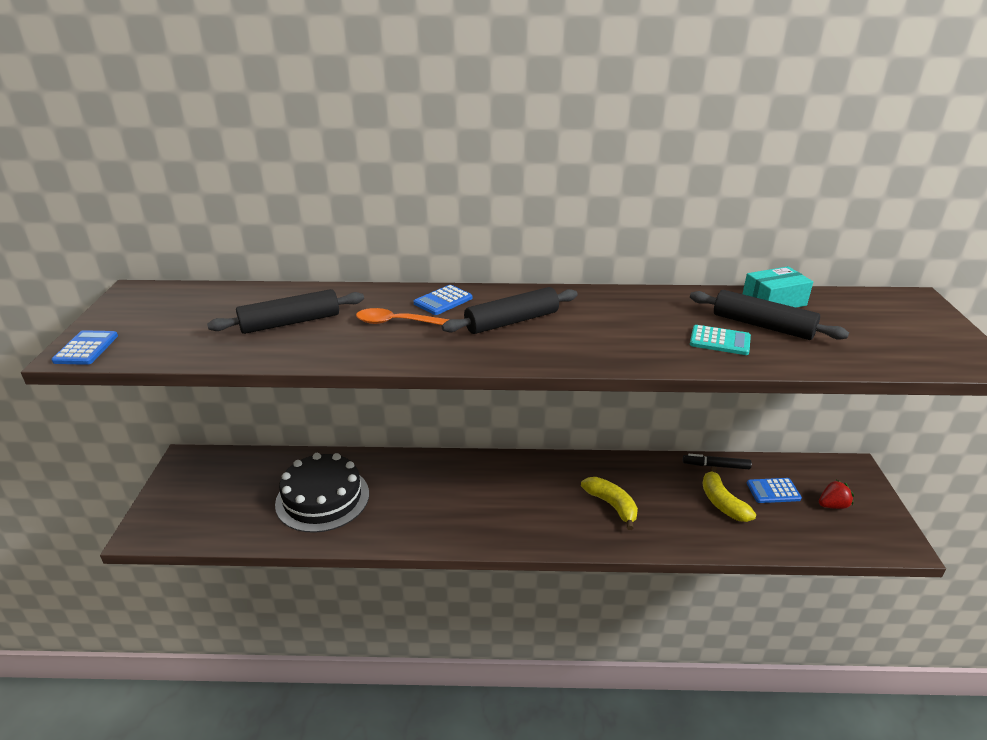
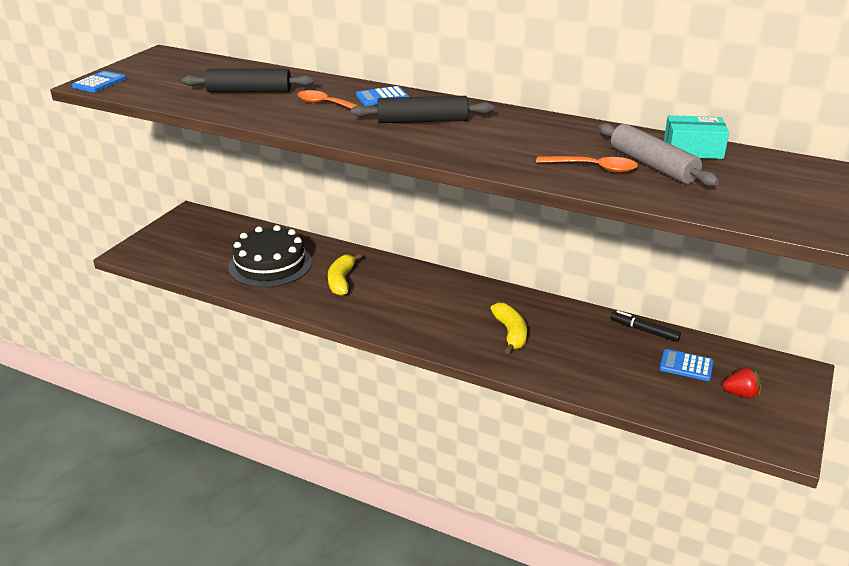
camera: 25 degrees right, 0 degrees up
(720, 341) = (593, 168): turquoise calculator -> orange spoon
(722, 503) = (622, 360): yellow banana -> yellow banana (341, 281)
(762, 326) = (652, 165): black rolling pin -> grey rolling pin

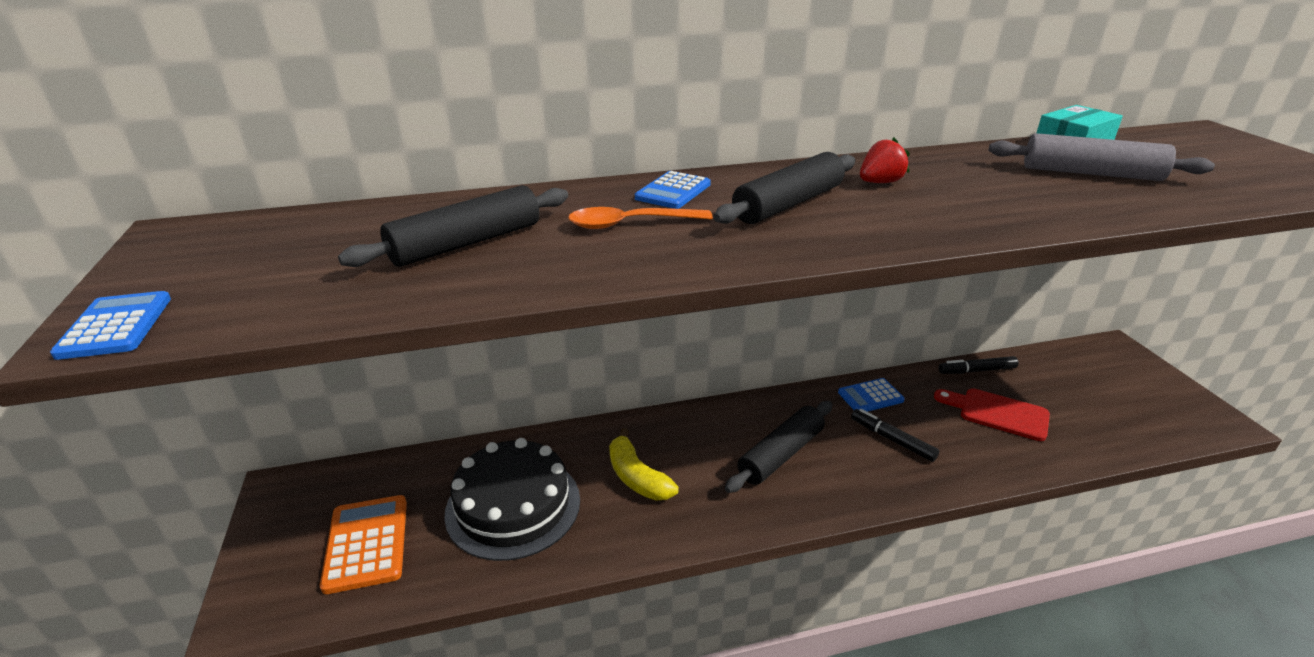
camera: 40 degrees left, 0 degrees up
(196, 249) = (367, 543): none -> orange calculator
(431, 308) = (781, 454): none -> black rolling pin
(510, 333) = (892, 439): yellow banana -> black marker
(593, 168) = (1064, 194): orange spoon -> none
(610, 356) = (998, 413): none -> red cutting board
(686, 366) = (1054, 388): blue calculator -> blue calculator (870, 396)
(741, 394) = (1125, 392): red strawberry -> red strawberry (880, 182)

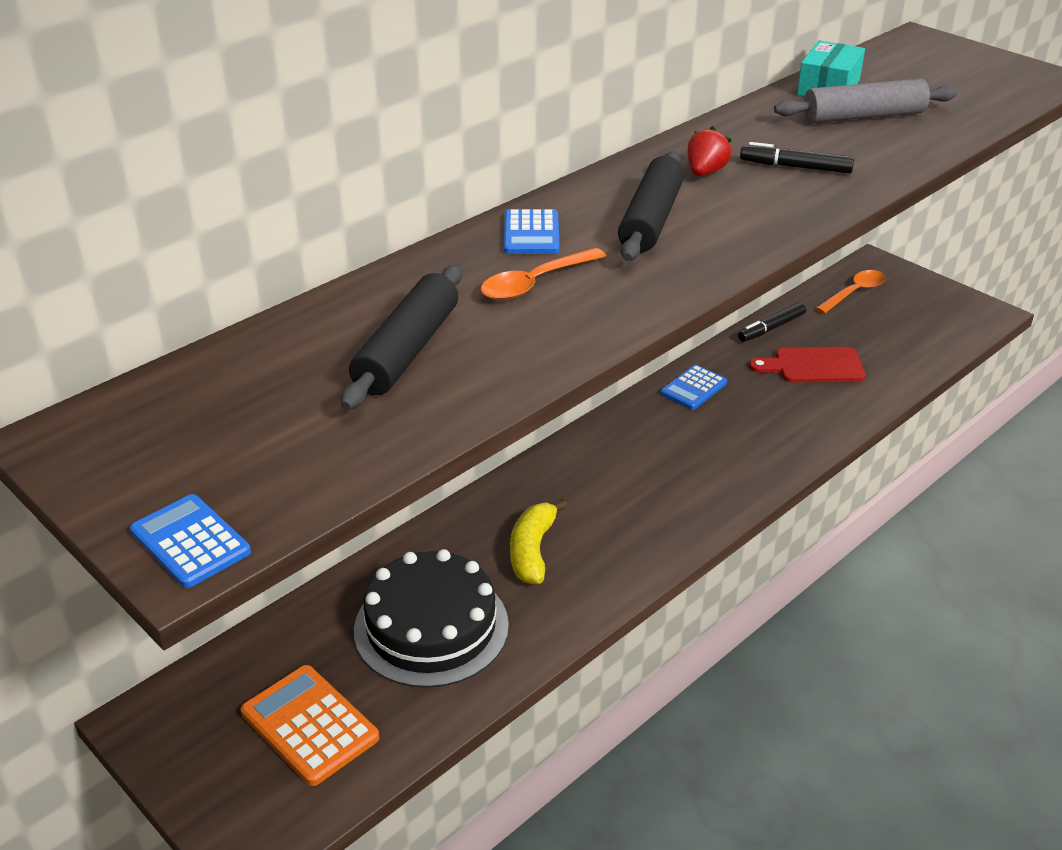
camera: 30 degrees left, 5 degrees up
(637, 477) = (532, 551): yellow banana -> yellow banana turned 75 degrees clockwise
(781, 454) = (652, 476): black rolling pin -> none
(892, 439) = (740, 424): black marker -> black marker (795, 167)
(1079, 365) = (854, 293): none -> orange spoon

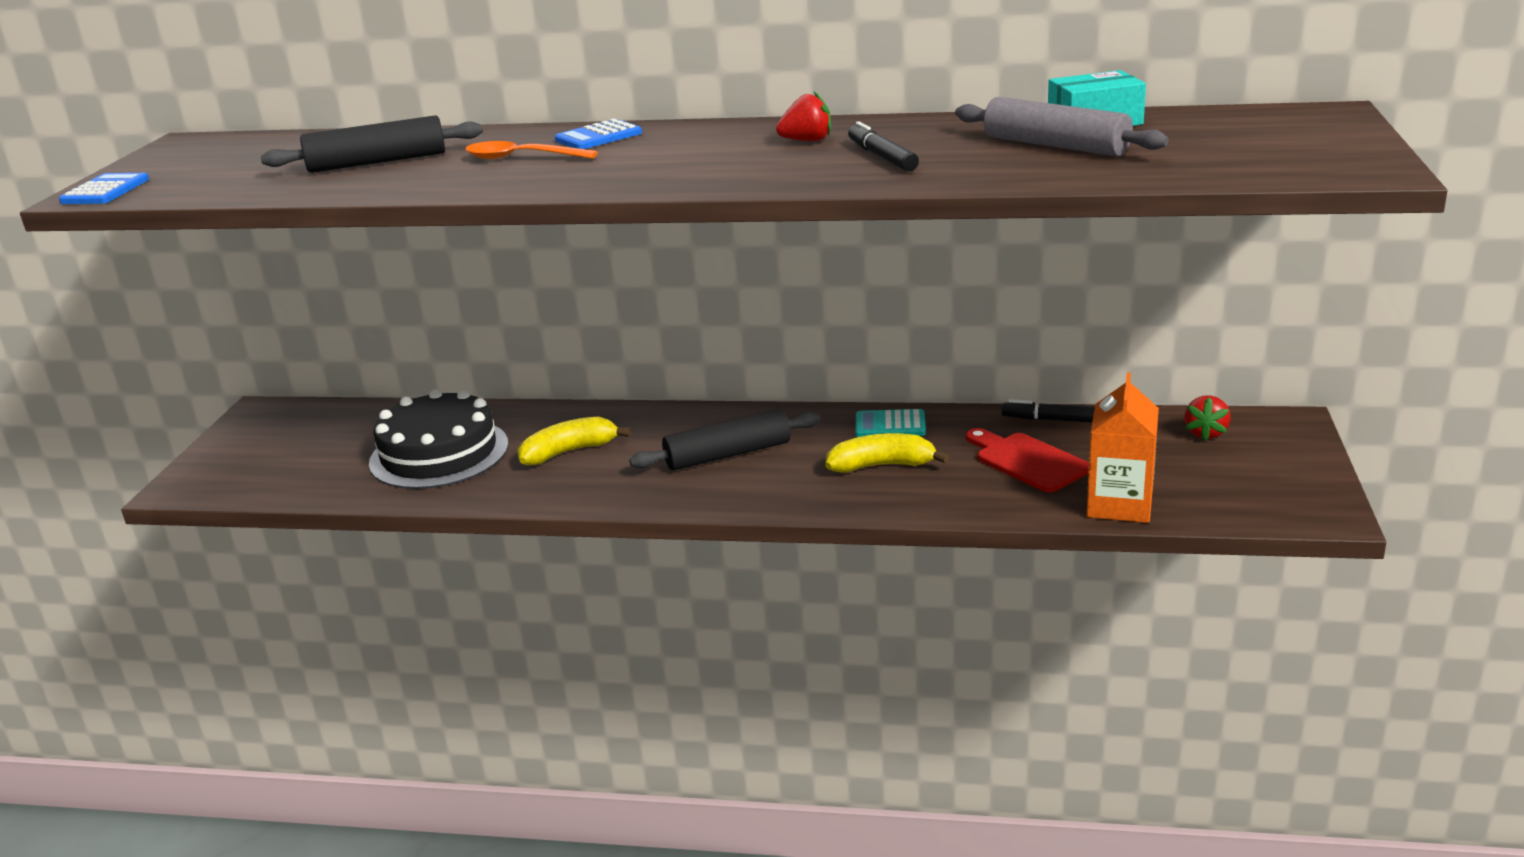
camera: 55 degrees right, 10 degrees down
(310, 725) = (301, 458): orange calculator -> none
(650, 220) = (684, 152): black rolling pin -> black rolling pin (728, 454)
(693, 388) = (890, 425): blue calculator -> turquoise calculator
(749, 420) = (882, 465): none -> yellow banana
(854, 293) = (1206, 433): orange spoon -> red strawberry
(907, 366) = (1119, 504): none -> orange carton

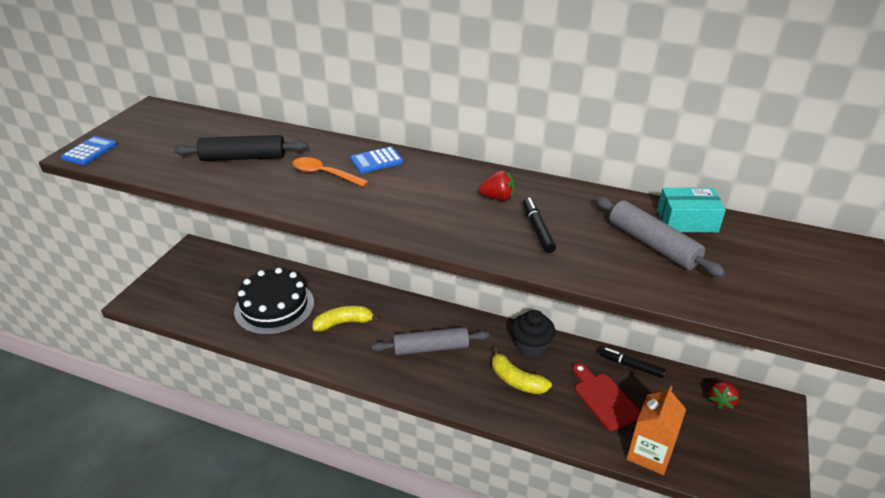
camera: 10 degrees right, 10 degrees up
(728, 454) = (431, 348): black rolling pin -> grey rolling pin
(882, 465) = (516, 380): yellow banana -> yellow banana turned 150 degrees counterclockwise
(890, 425) = (531, 345): turquoise calculator -> black cupcake

